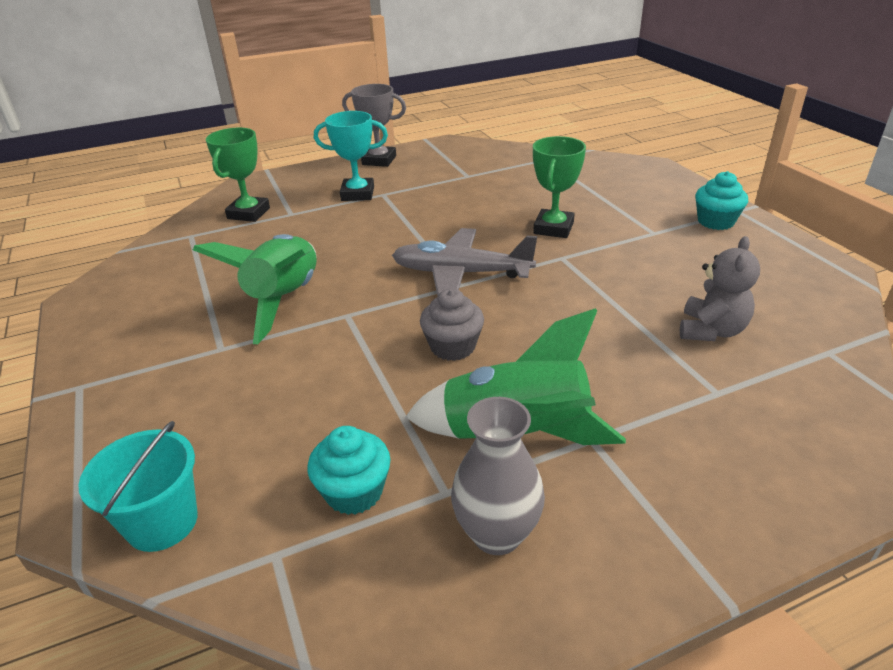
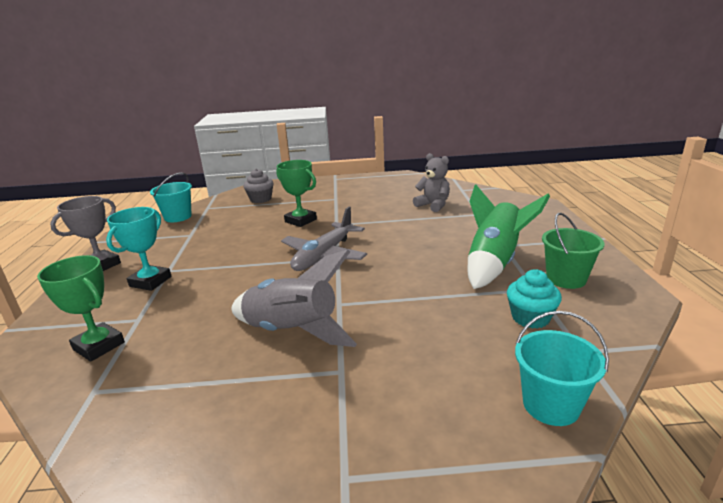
camera: 70 degrees left, 10 degrees down
(285, 300) = (292, 331): green rocket -> grey rocket
(452, 347) = (405, 269): grey cupcake -> grey cupcake (260, 199)
(497, 534) = (566, 279): grey vase -> green bucket
(508, 153) = (178, 217): none -> turquoise bucket
(716, 221) = (340, 184): turquoise cupcake -> none

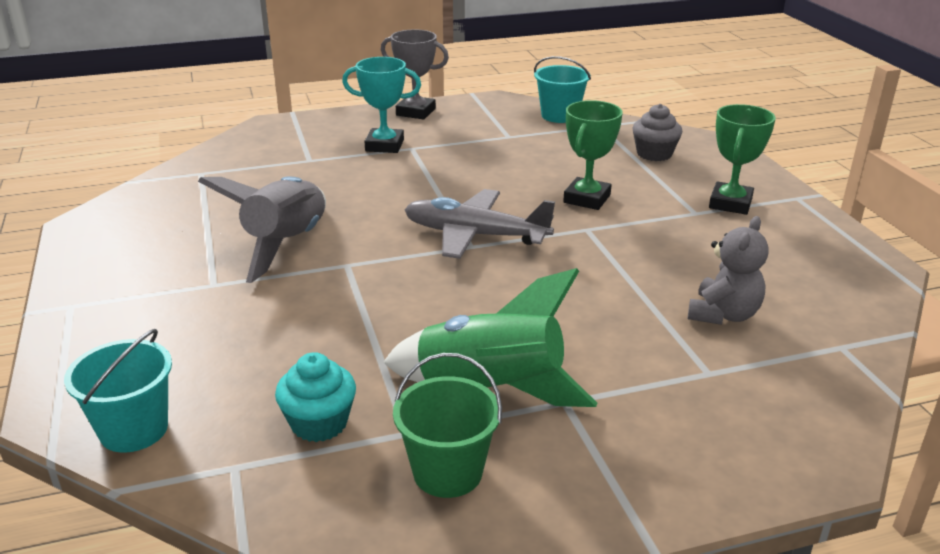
camera: 75 degrees right, 5 degrees up
(99, 346) = (265, 156): green trophy -> green trophy (730, 203)

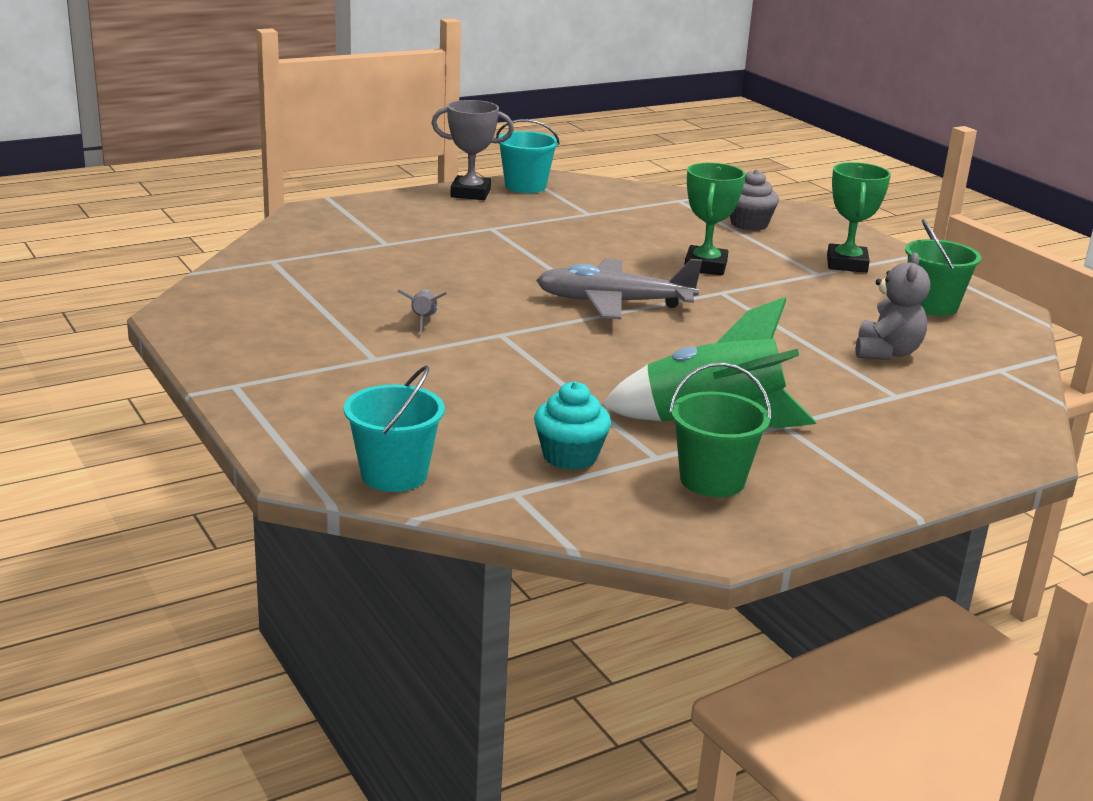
camera: 15 degrees left, 5 degrees down
(286, 244) = (423, 320): grey rocket -> grey rocket, size x0.42
(384, 145) = (460, 227): turquoise trophy -> none
(559, 115) = (630, 192): turquoise bucket -> turquoise bucket (525, 186)
(799, 259) = (932, 306): none -> green bucket

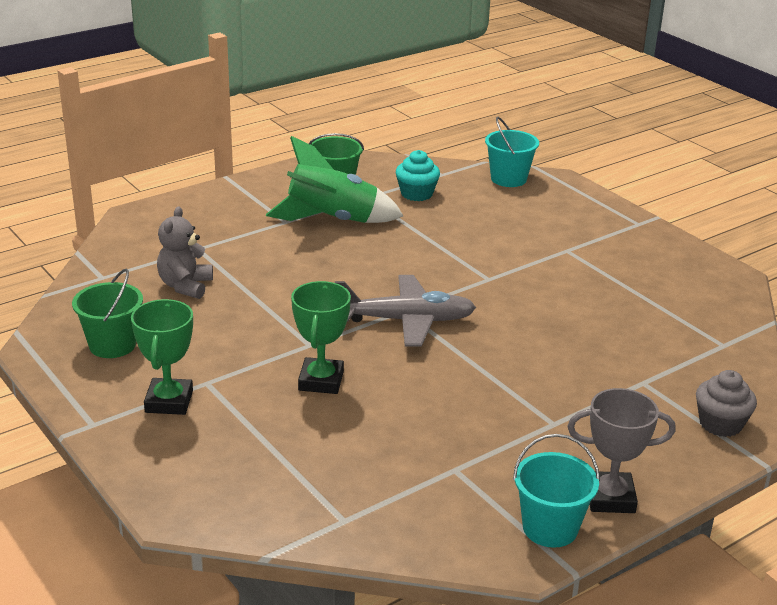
camera: 175 degrees right, 5 degrees up
(423, 320) = (552, 286): grey rocket -> none
(749, 224) = (259, 470): grey cupcake -> grey cupcake (720, 424)

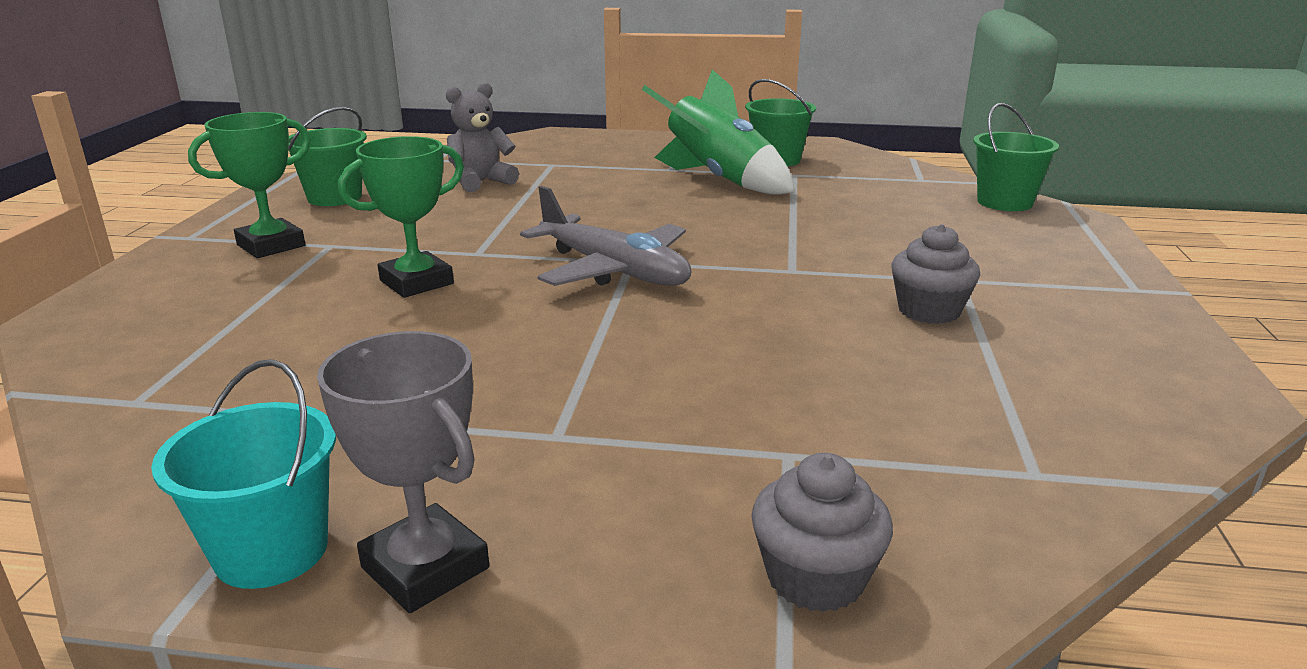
camera: 45 degrees right, 5 degrees down
(416, 194) = (856, 185): turquoise cupcake -> none
(508, 179) = (1004, 202): turquoise bucket -> green bucket
(582, 277) = (928, 311): none -> grey cupcake

